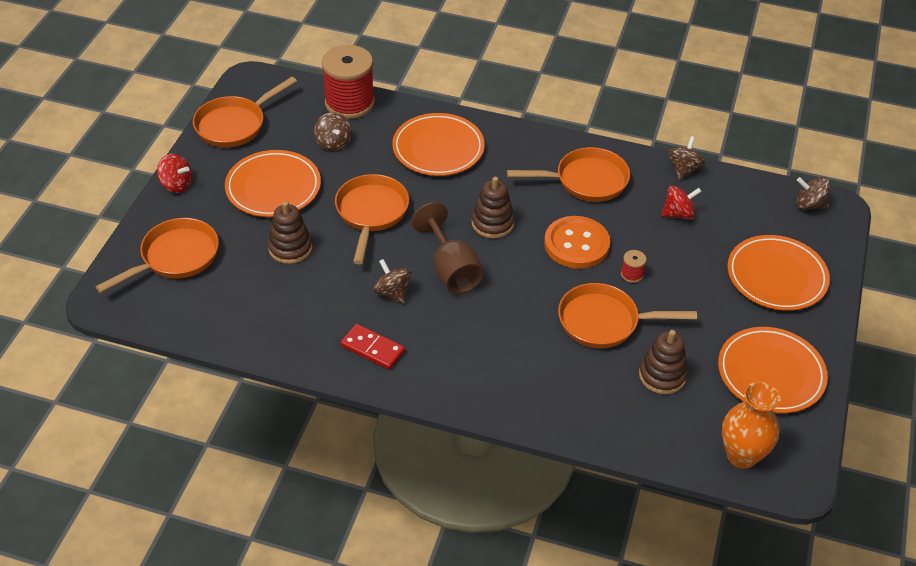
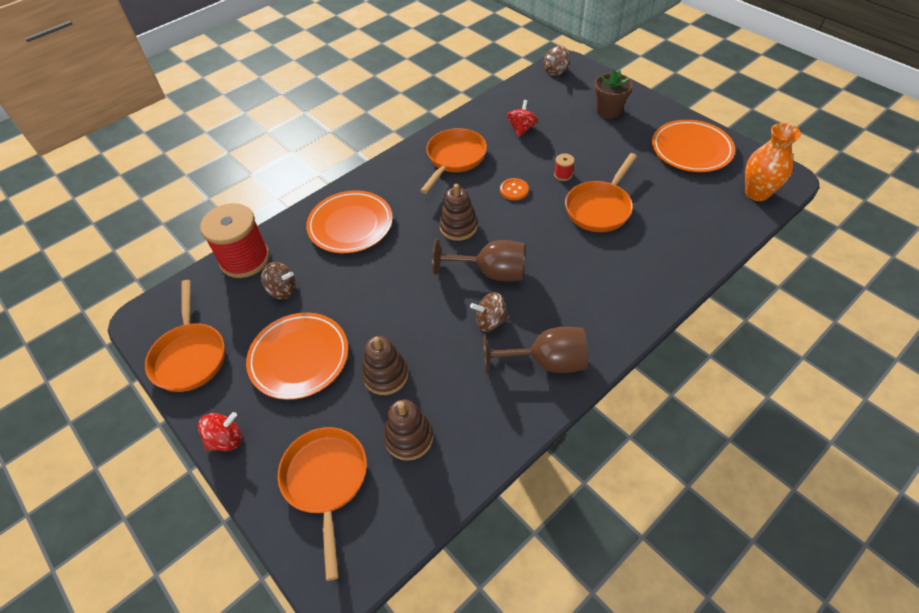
camera: 55 degrees left, 5 degrees up
(371, 213) = (388, 298): orange pan -> none
(372, 349) = (545, 362): red domino -> brown goblet
(576, 244) = (514, 190): orange button -> orange button, size x0.52
(662, 375) = (667, 200): brown stacking toy -> brown stacking toy (409, 437)
(683, 169) = (481, 109): brown spinning top -> none
(776, 276) = (608, 111): orange plate -> brown flower pot

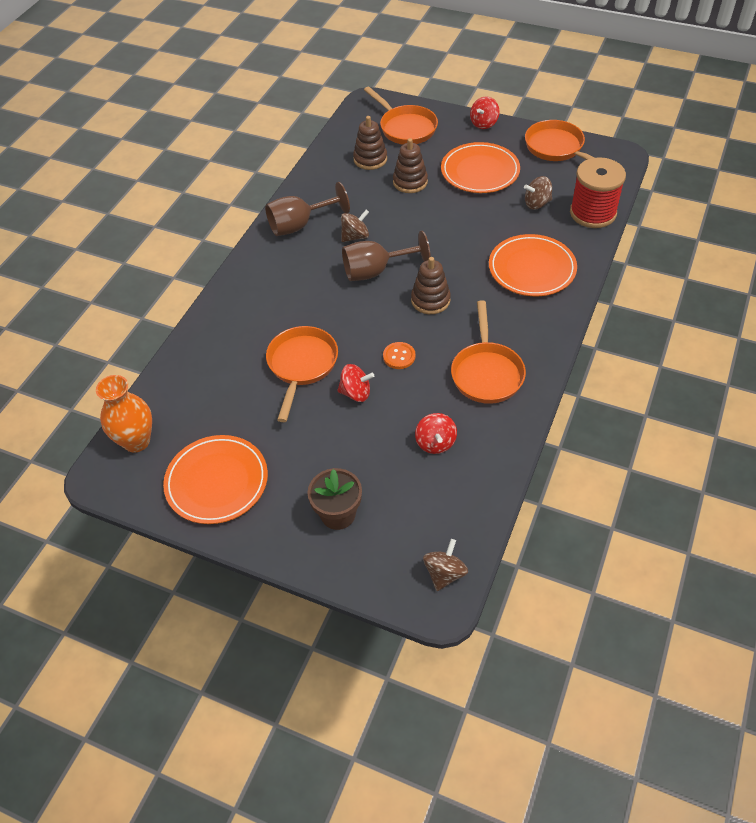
camera: 155 degrees right, 0 degrees up
(563, 175) = (356, 393): red spool -> red spinning top

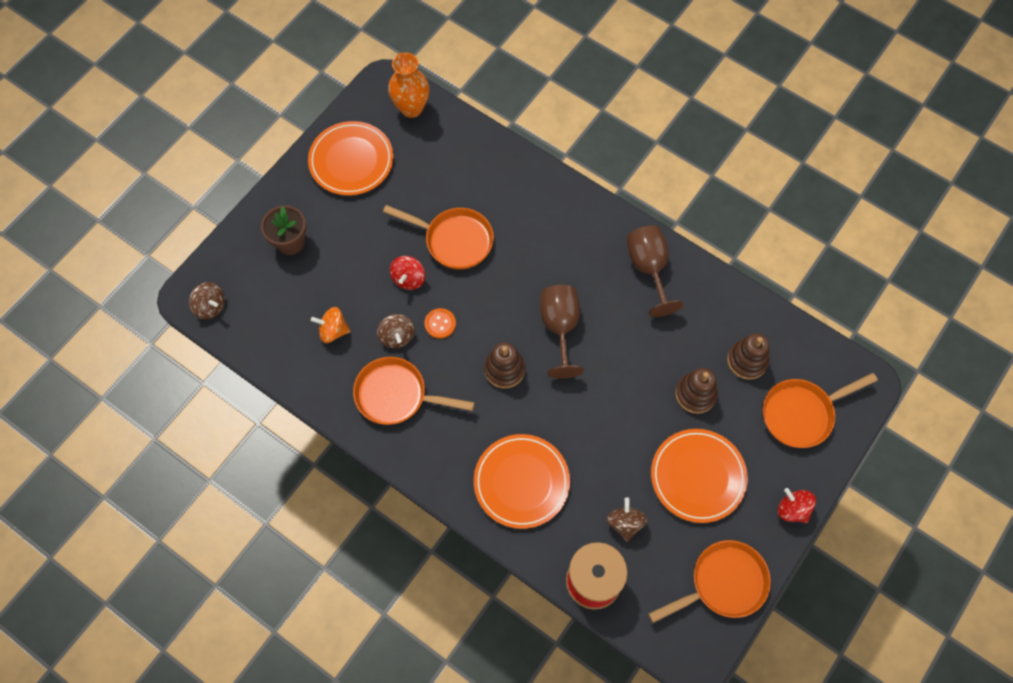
camera: 100 degrees right, 15 degrees up
(355, 236) = (617, 319): brown spinning top -> brown spinning top (397, 336)
(435, 443) = (333, 331): red spinning top -> orange spinning top

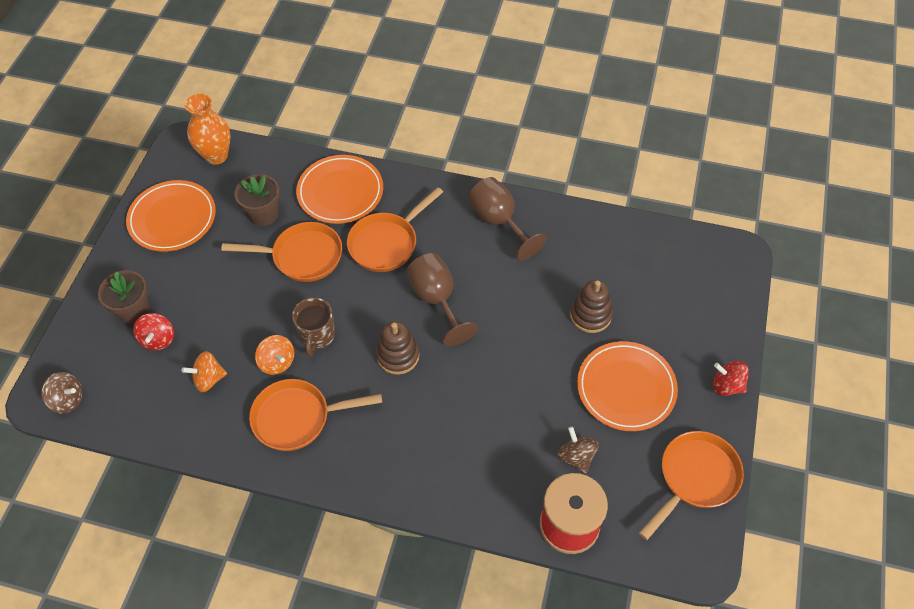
camera: 20 degrees left, 10 degrees down
(397, 336) = (277, 362): brown spinning top -> orange spinning top
(408, 279) = (269, 305): red spinning top -> red spinning top (158, 339)
(434, 185) = (263, 214): none -> brown flower pot
(440, 324) = (317, 336): orange button -> brown mug
(521, 482) = (458, 455): orange plate -> orange plate (340, 192)
(747, 361) = (624, 270): brown stacking toy -> none
(801, 414) = (694, 299): orange pan -> orange pan (386, 243)

